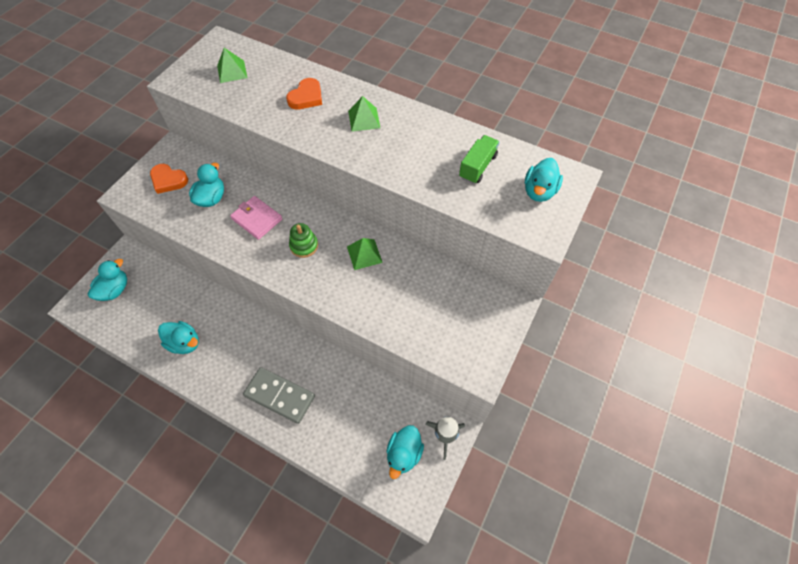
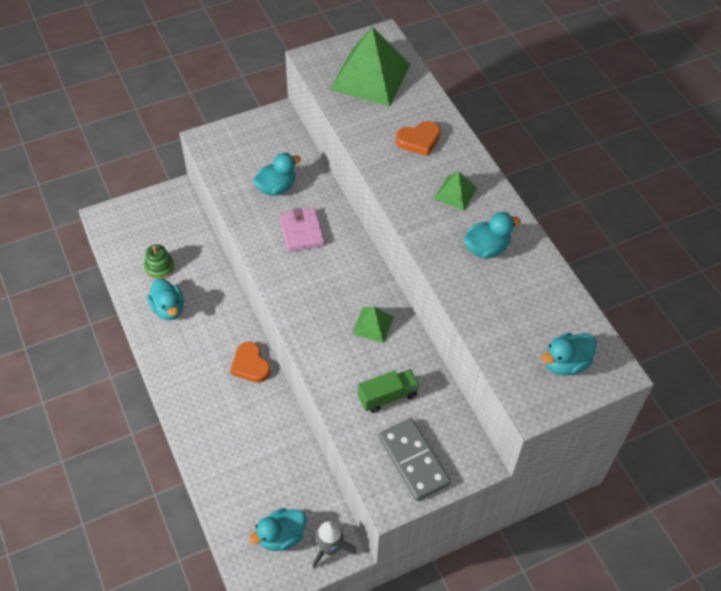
camera: 35 degrees right, 5 degrees down
(115, 290) = (144, 223): turquoise duck -> turquoise duck (486, 248)
(168, 180) = (252, 148): orange heart -> orange heart (250, 365)
(232, 71) = (370, 76): green pyramid -> green pyramid, size x2.09
(279, 396) = (213, 410): grey domino -> grey domino (413, 461)
(304, 246) = (324, 282): green stacking toy -> green stacking toy (159, 268)
(477, 167) = (525, 303): green truck -> green truck (387, 396)

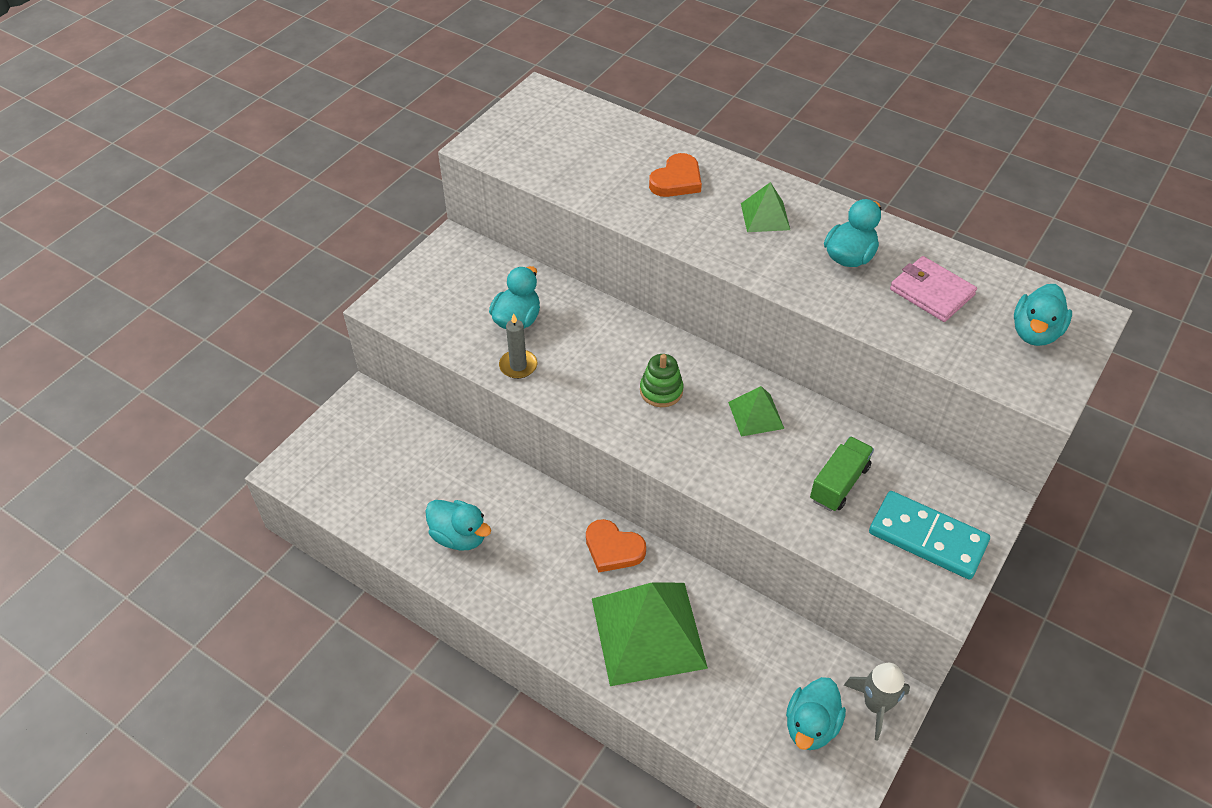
camera: 30 degrees left, 5 degrees down
(159, 268) = (410, 494): green stacking toy -> green stacking toy (661, 391)
(253, 218) = (518, 366): none -> grey candle
(301, 231) = (588, 354): pink wallet -> pink wallet (931, 292)
(370, 76) = (563, 138): green pyramid -> green pyramid (648, 632)
(413, 461) = (927, 538): grey domino -> turquoise domino

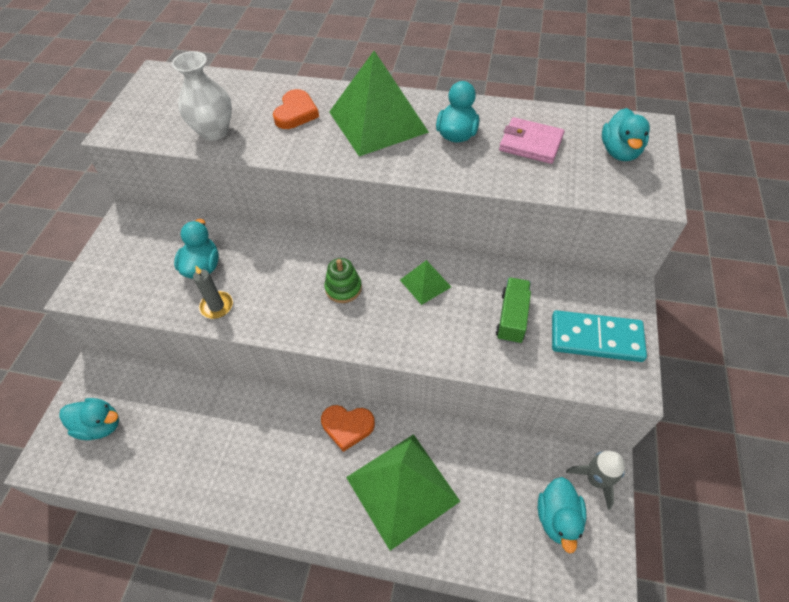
camera: 20 degrees left, 5 degrees up
(459, 536) = (216, 464): turquoise duck -> turquoise duck (100, 425)
(580, 177) = (214, 131): none -> white vase
(765, 216) = (378, 121): green pyramid -> green pyramid, size x2.09

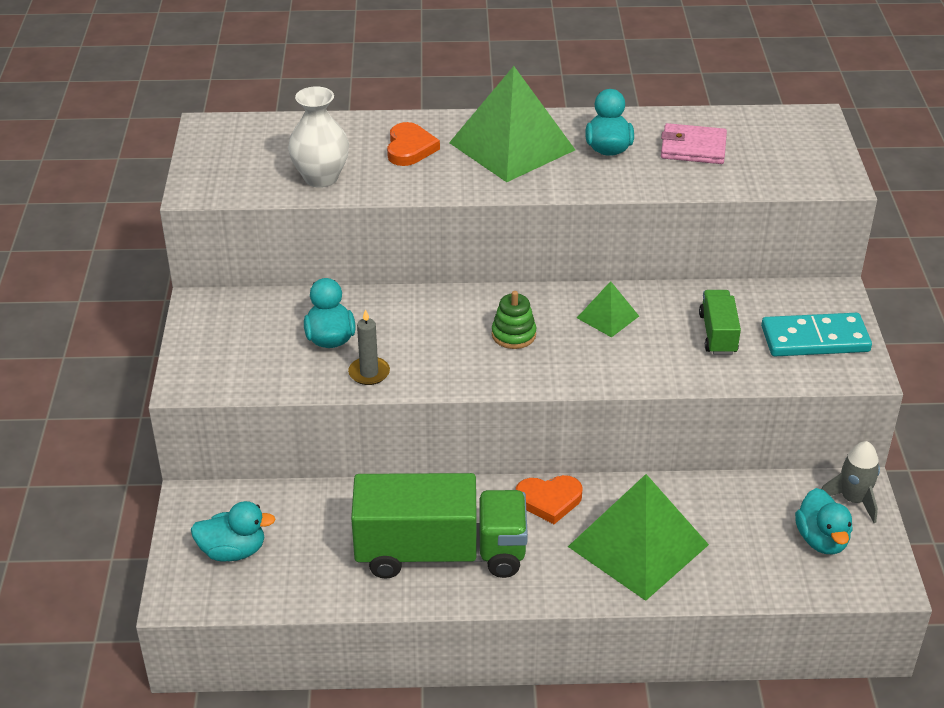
camera: 15 degrees left, 15 degrees down
(247, 461) = (440, 553): none -> green truck
(619, 152) = (791, 144): turquoise duck -> none

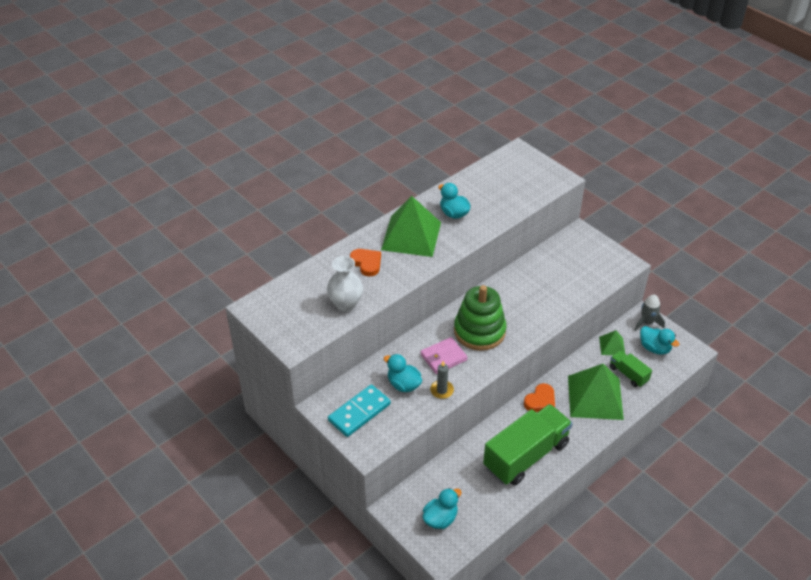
camera: 40 degrees left, 5 degrees up
(513, 335) = (479, 331): green stacking toy -> green stacking toy, size x2.09
(608, 317) = (507, 298): green pyramid -> green pyramid (612, 346)
(693, 148) = (488, 193): pink wallet -> pink wallet (443, 357)
(718, 334) = (558, 279): green truck -> green truck (628, 374)
(815, 339) = (595, 259): turquoise domino -> turquoise domino (359, 412)

